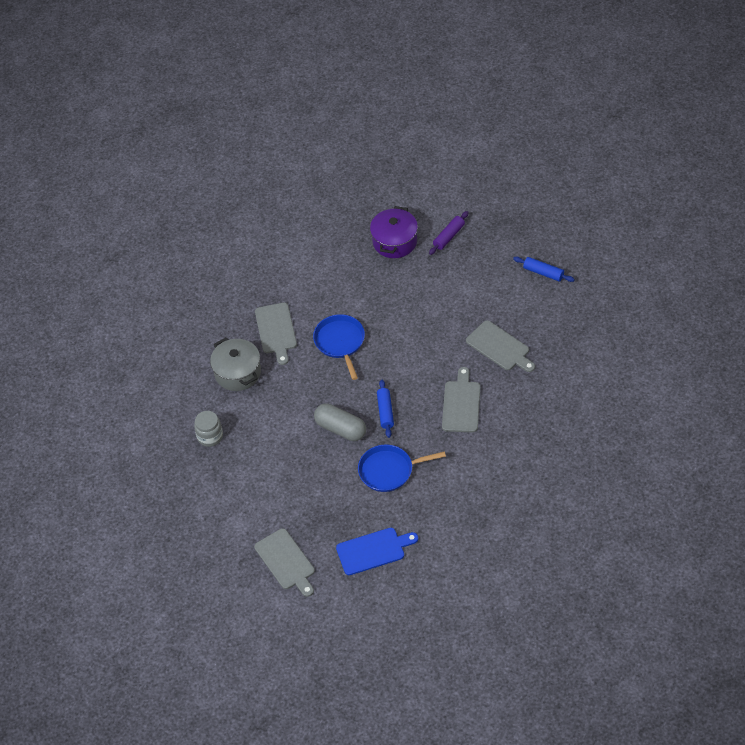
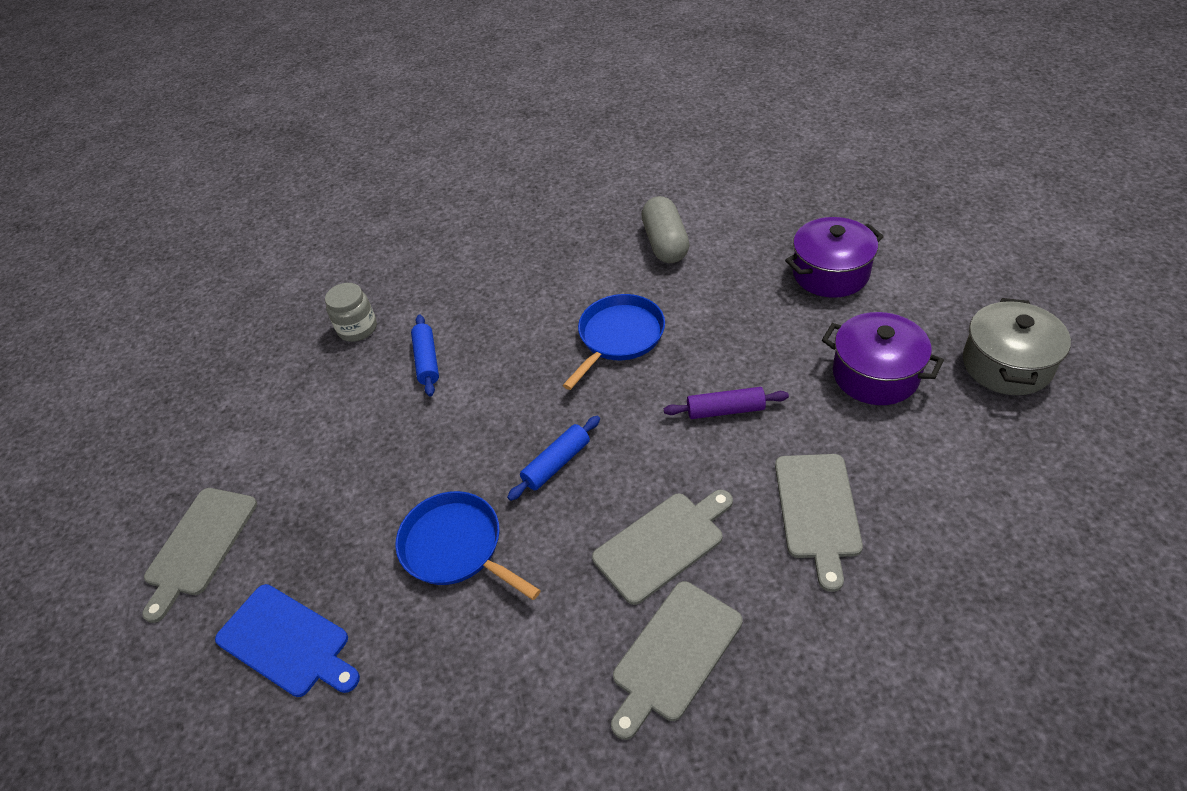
camera: 50 degrees right, 5 degrees down
(237, 373) = (475, 286): grey pot -> grey pot (1006, 365)
(276, 331) = (571, 273): grey cutting board -> grey cutting board (674, 654)
(341, 429) = (481, 438): grey capsule -> grey capsule (665, 243)
(449, 236) = (913, 313): purple rolling pin -> purple rolling pin (725, 410)
(463, 276) = (875, 374): none -> purple pot
(543, 273) = (1013, 458): blue rolling pin -> blue rolling pin (427, 361)

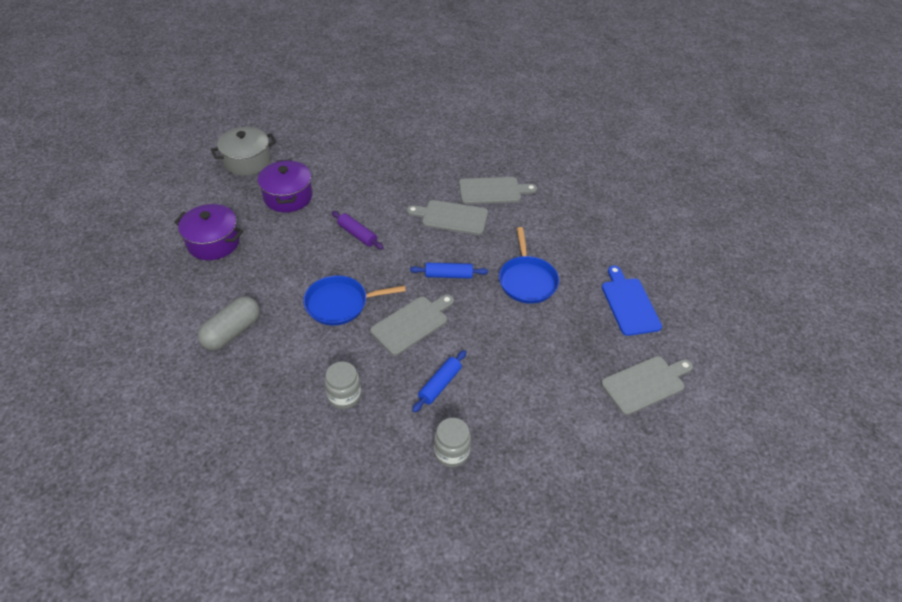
camera: 140 degrees left, 0 degrees up
(500, 287) = (344, 396): none -> grey jar
(818, 510) = (388, 183): grey cutting board -> grey cutting board (412, 323)

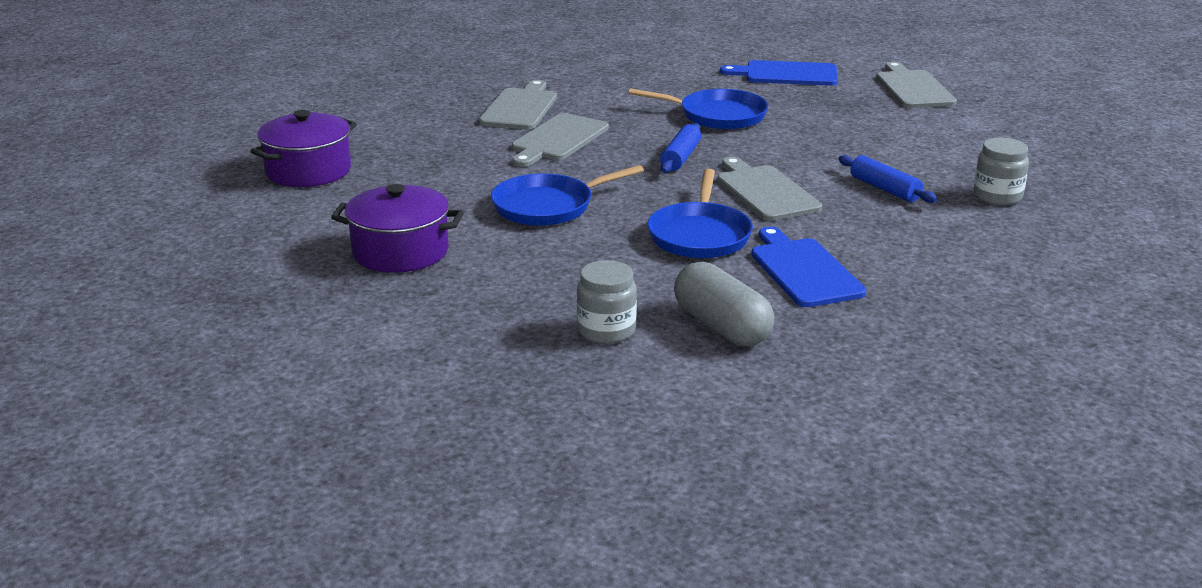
camera: 70 degrees left, 20 degrees down
(213, 242) = (475, 330): purple pot -> purple pot (308, 171)
(247, 162) = (254, 281): grey pot -> none
(306, 357) = (803, 270): none -> blue cutting board
(344, 396) = (887, 251): grey jar -> grey jar (606, 331)
(357, 234) = (547, 206): purple rolling pin -> blue pan

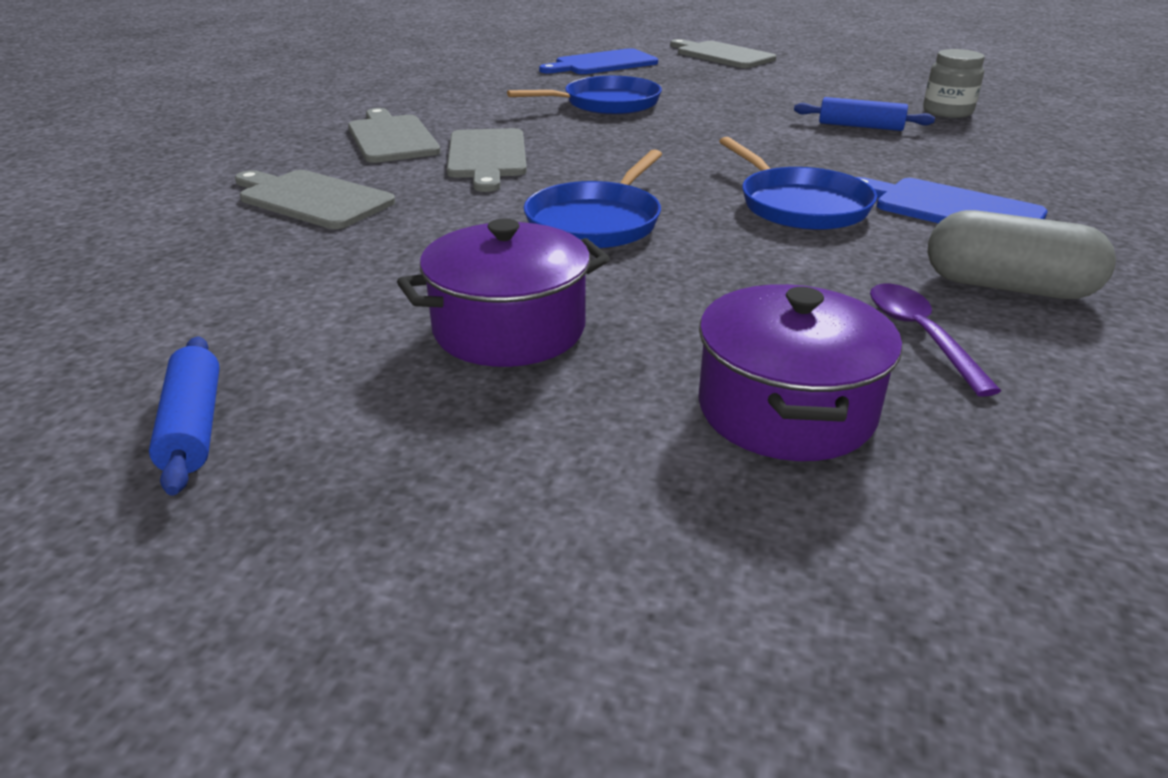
camera: 35 degrees left, 5 degrees up
(308, 171) = (210, 267): purple pot -> purple pot (786, 410)
(606, 331) = (920, 336): grey jar -> purple spoon
(680, 157) = (641, 143): blue rolling pin -> blue rolling pin (193, 426)
(765, 192) = (774, 152): grey cutting board -> grey cutting board (311, 199)

